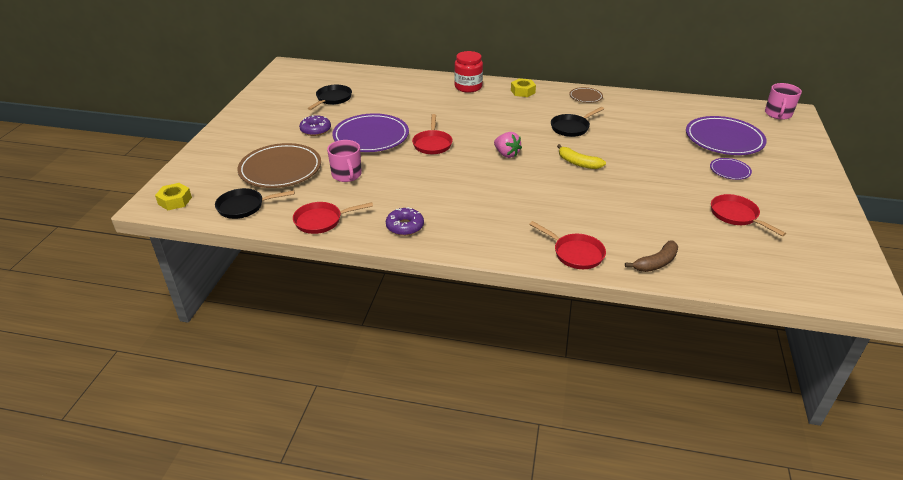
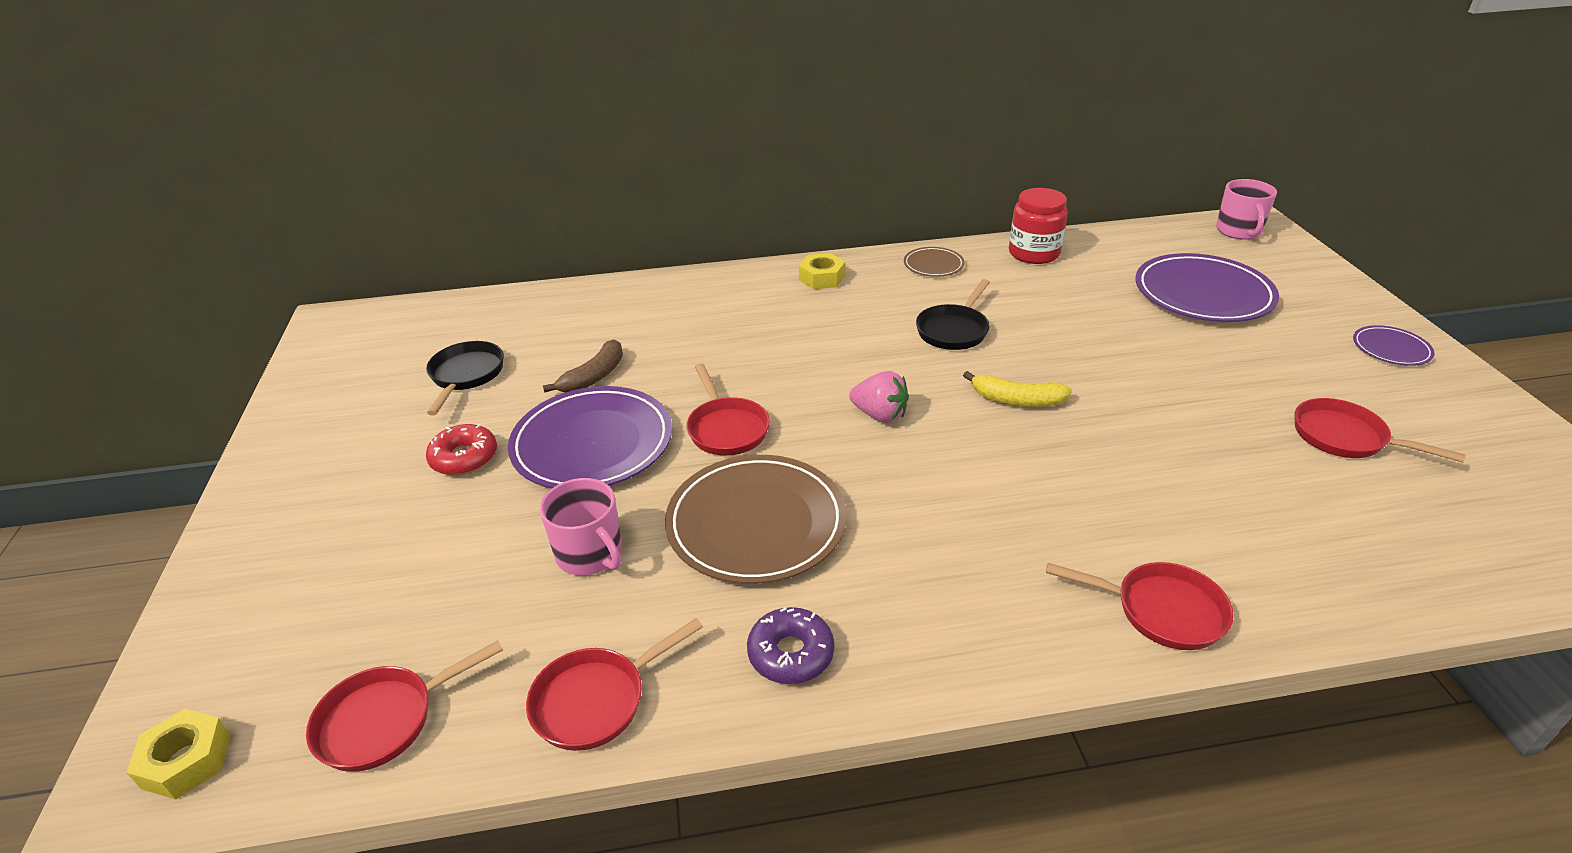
camera: 20 degrees left, 0 degrees up
(244, 207) = (384, 720): black pan -> red pan
(280, 169) = (429, 582): brown plate -> brown plate (756, 523)
(315, 130) = (464, 458): purple donut -> red donut
(468, 87) = (719, 290): red jar -> red jar (1034, 253)
(656, 263) = (1311, 584): brown banana -> brown banana (594, 376)
(729, 170) = (1260, 351): purple plate -> purple plate (1391, 349)

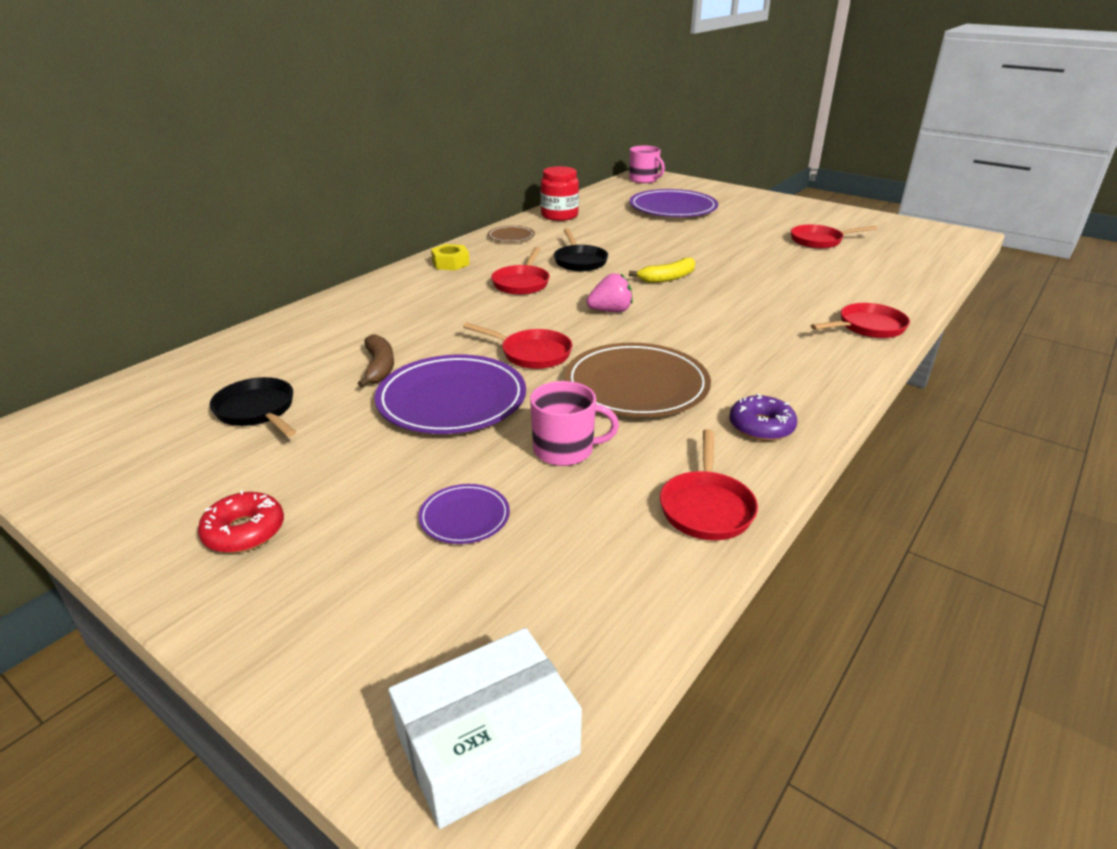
camera: 45 degrees left, 5 degrees down
(187, 761) = (487, 743): yellow nut -> white box
(384, 720) = (597, 607): red pan -> red pan (522, 283)
(464, 458) = (360, 453): red donut -> red donut (244, 531)
(1391, 349) = (780, 205): purple plate -> purple plate (464, 517)

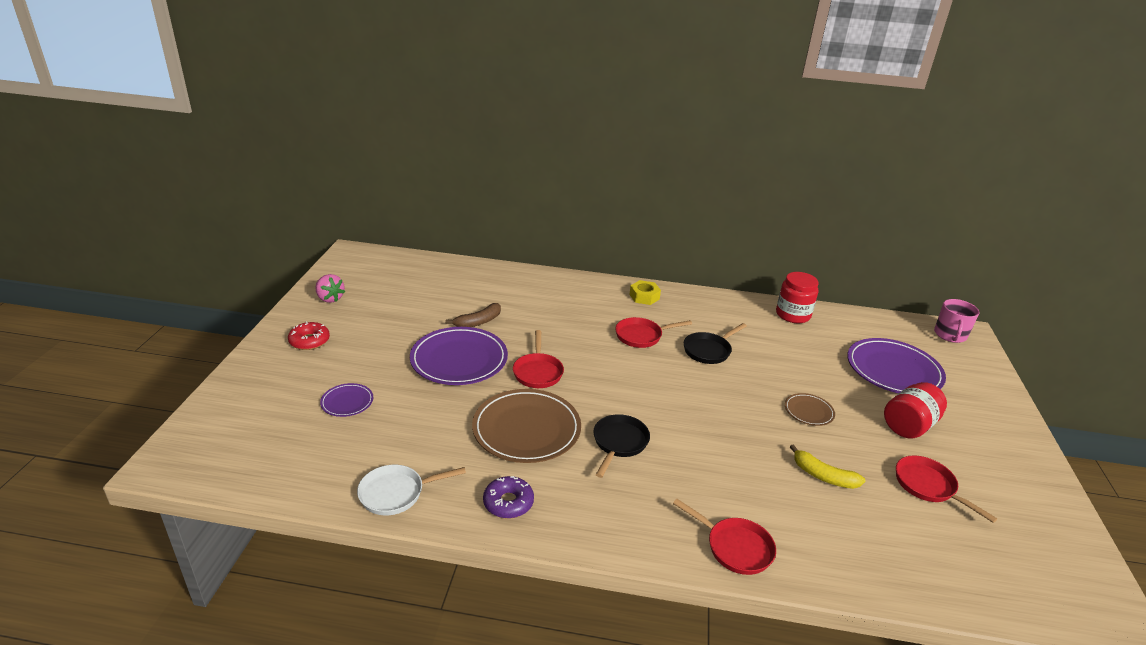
camera: 60 degrees right, 0 degrees up
(257, 411) = (409, 302): black pan -> black pan (619, 443)
(487, 743) = (195, 459): white box -> none
(511, 236) = (720, 306): brown plate -> brown plate (808, 411)
(565, 450) = (429, 419): pink mug -> none
(610, 311) = (632, 389): pink strawberry -> pink strawberry (330, 298)
(668, 278) = (723, 403): yellow banana -> yellow banana (823, 476)
(706, 507) = (396, 493): red pan -> white pan
(745, 225) = (909, 425): none -> red jar

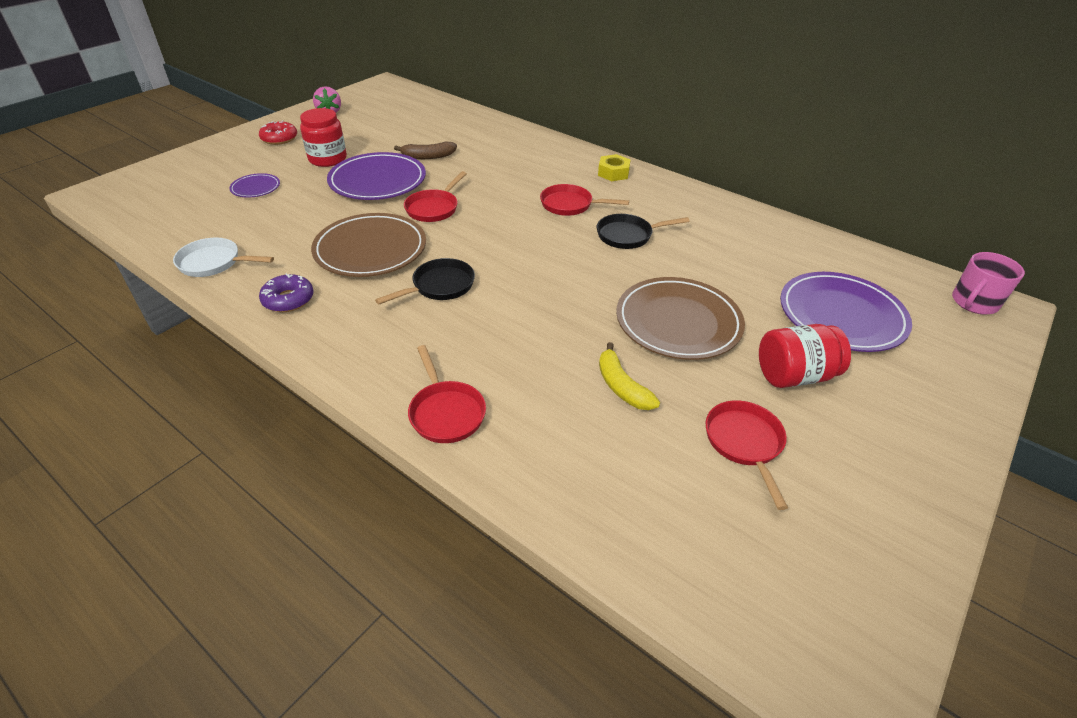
camera: 30 degrees right, 10 degrees up
(793, 315) = (770, 228): red jar -> red jar (327, 159)
(808, 411) = (678, 322): brown plate -> brown plate, size x2.06

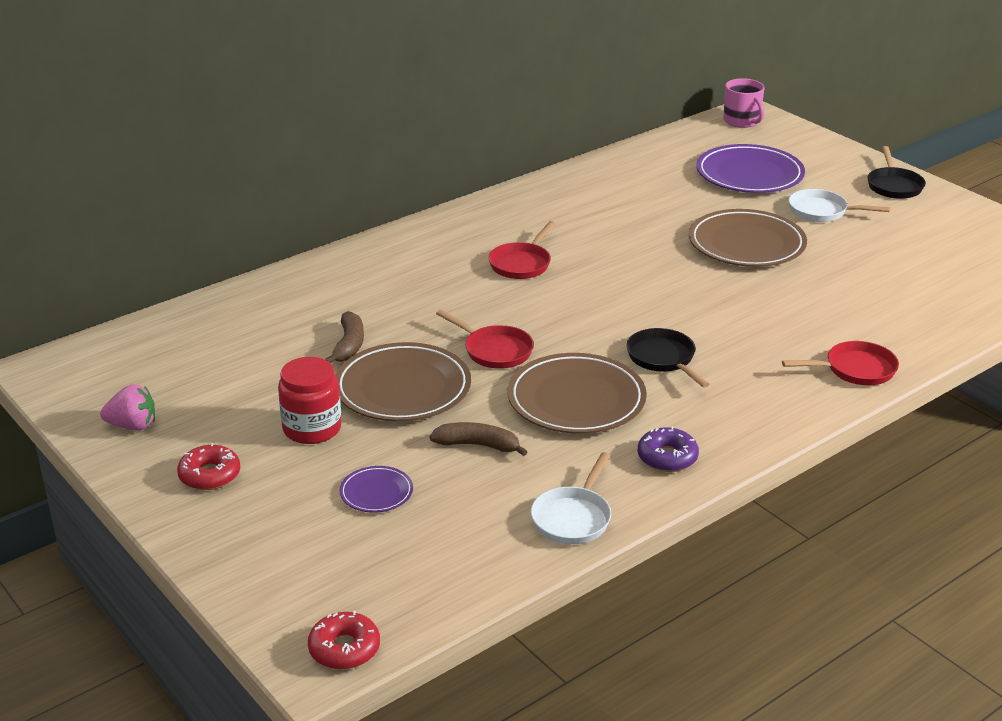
camera: 75 degrees left, 10 degrees down
(102, 199) = (344, 649): none -> red donut
(308, 216) = (478, 445): none -> brown banana
(377, 181) = (402, 388): purple plate -> brown plate
(613, 173) = (458, 227): yellow nut -> none
(622, 386) = (828, 284): yellow banana -> none
(628, 235) = (597, 242): black pan -> black pan (894, 186)
(744, 443) = (894, 247): red pan -> none
(794, 375) = (821, 211): red jar -> white pan

